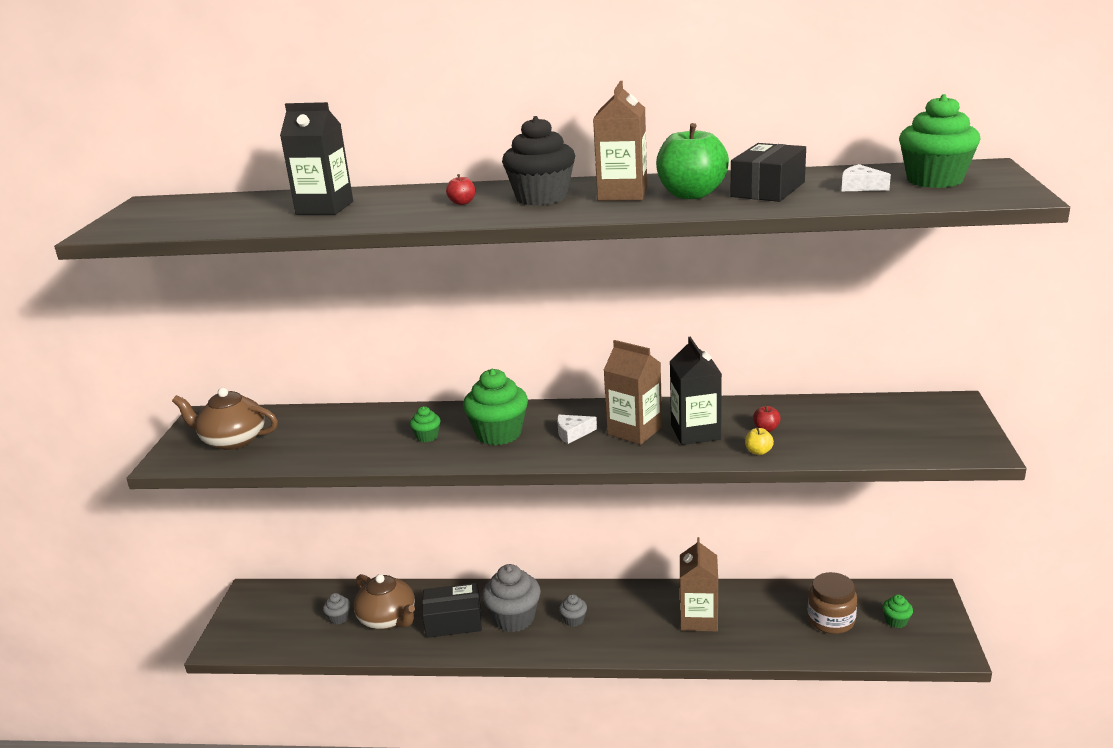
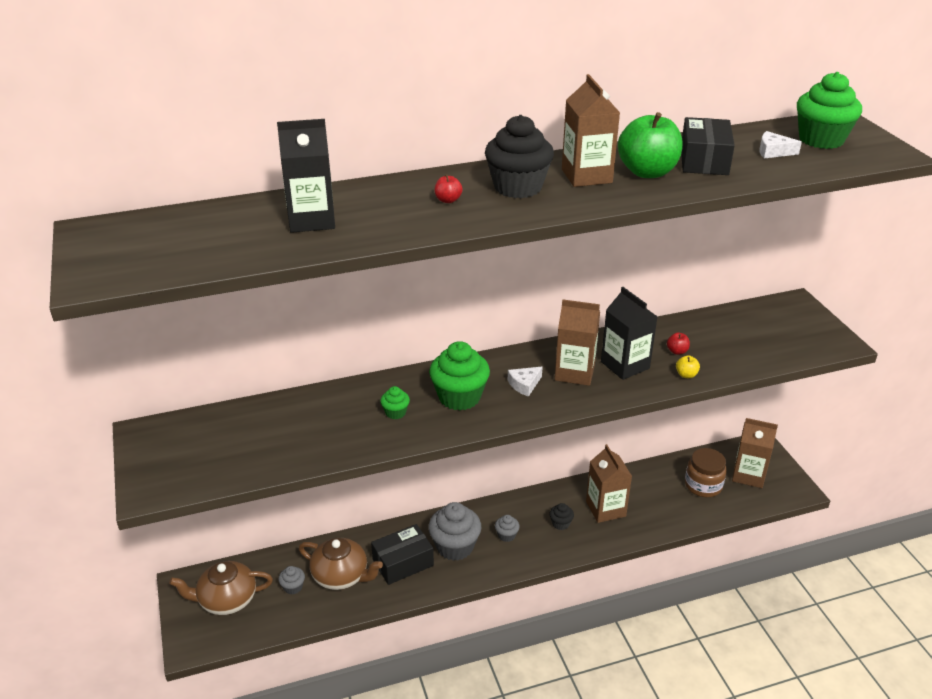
camera: 25 degrees left, 10 degrees up
(232, 440) = (199, 454): brown teapot -> brown teapot (226, 600)
(639, 622) = (560, 523): none -> black cupcake
(896, 621) = (748, 475): green cupcake -> brown carton

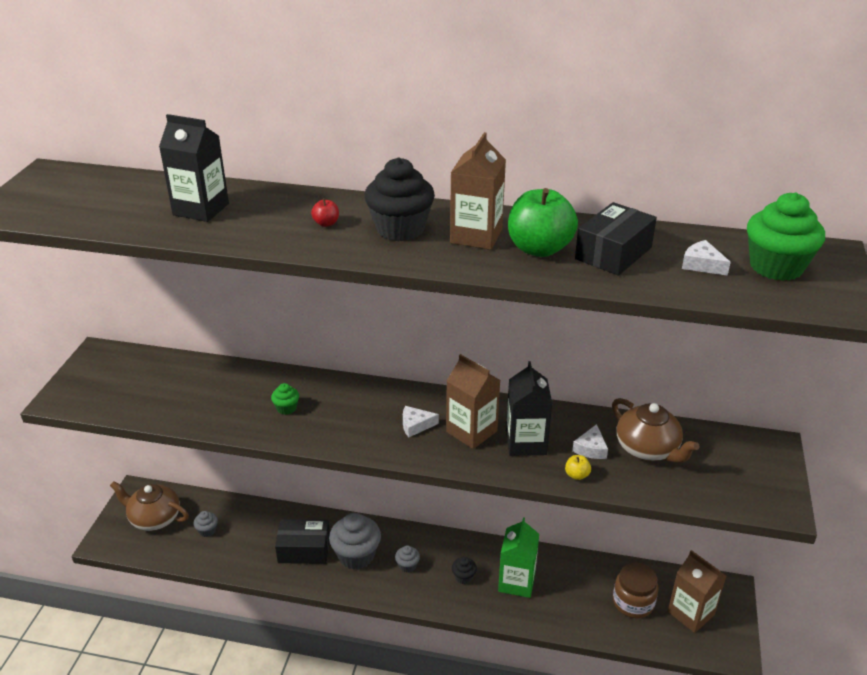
camera: 30 degrees right, 0 degrees up
(341, 576) = (249, 538): brown teapot -> brown teapot (648, 449)
(459, 397) = (350, 415): green cupcake -> none
(605, 509) = (516, 582): brown carton -> green carton
(677, 351) = (591, 448): red apple -> white cheese

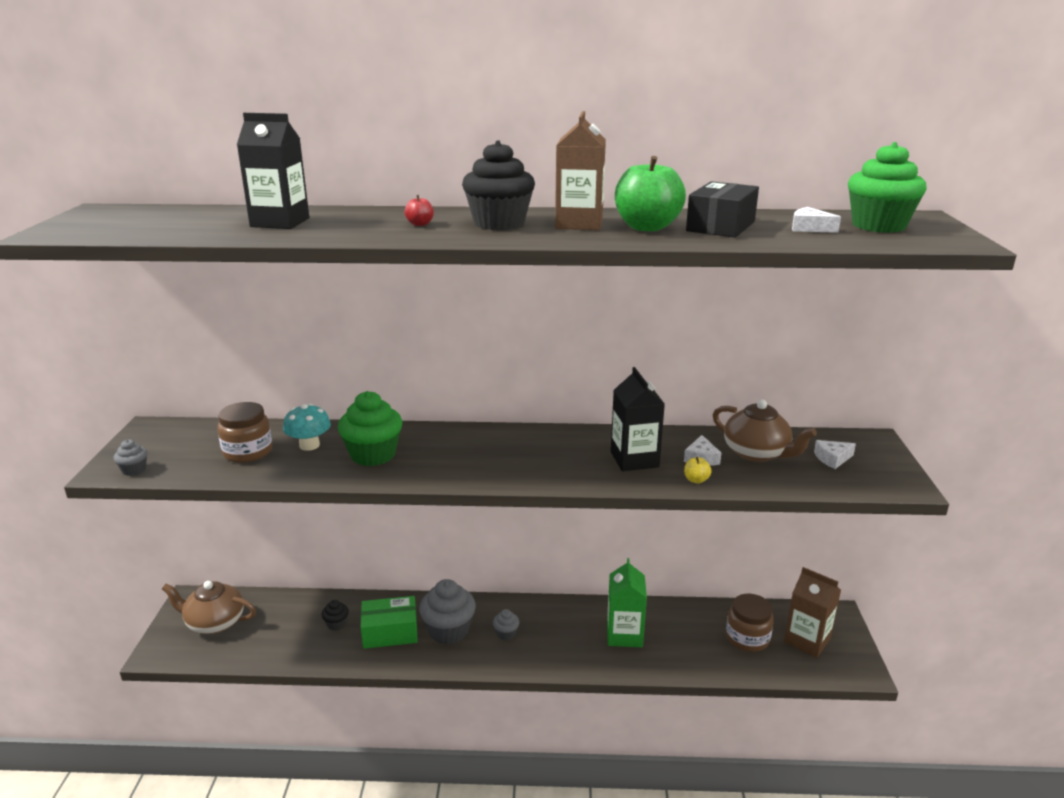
camera: 10 degrees left, 10 degrees down
(177, 392) = (248, 452): none -> brown jar
(207, 530) = (277, 627): grey cupcake -> grey cupcake (134, 470)
(232, 390) = (309, 445): none -> turquoise mushroom
(286, 408) = (373, 455): green cupcake -> green cupcake, size x2.09
(304, 549) = (390, 632): black box -> green box
(415, 425) = (516, 456): white cheese -> white cheese (832, 458)
(463, 577) = (568, 637): black cupcake -> black cupcake (336, 624)
(471, 431) = (576, 456): brown carton -> none

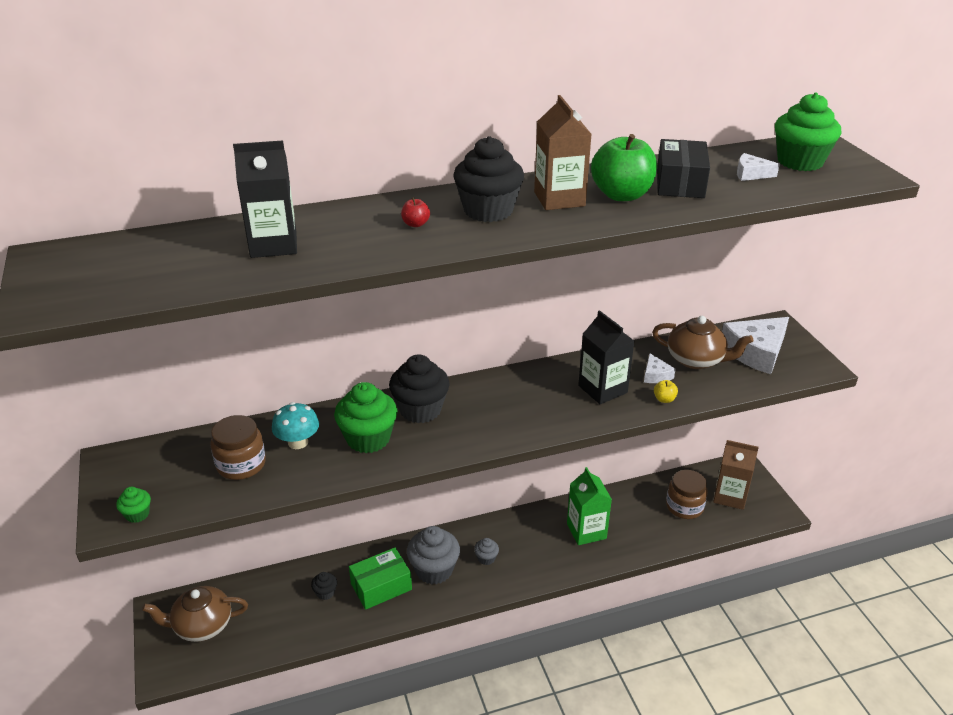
camera: 20 degrees left, 10 degrees up
(134, 470) = (137, 514): grey cupcake -> green cupcake
(439, 442) = (420, 410): none -> black cupcake
(832, 458) = (756, 352): white cheese -> white cheese, size x2.11

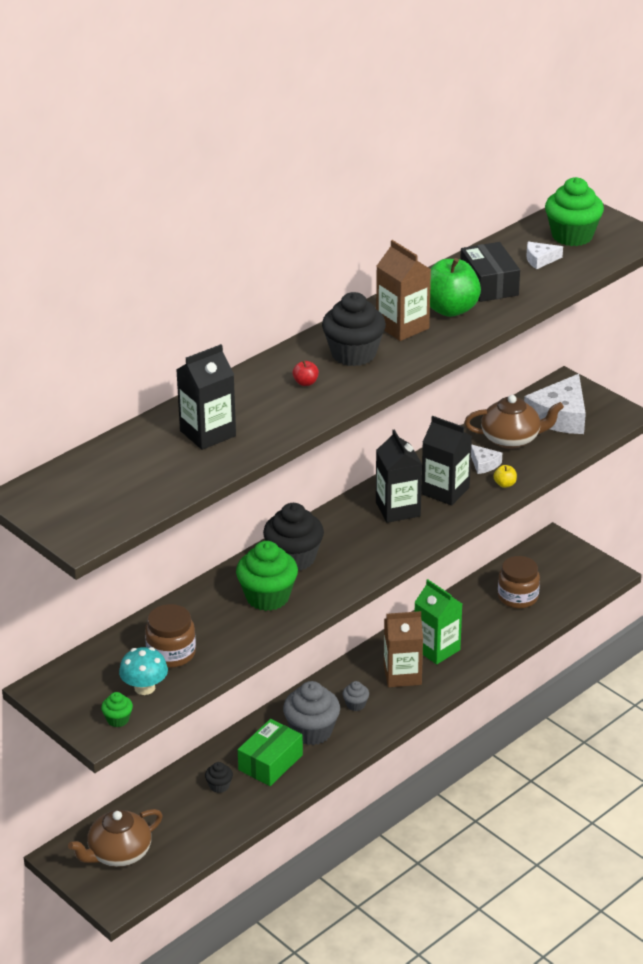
camera: 25 degrees left, 0 degrees up
(298, 442) = (205, 620): turquoise mushroom -> turquoise mushroom (144, 688)
(547, 393) = (398, 509): none -> black carton
(730, 496) = (555, 573): brown carton -> brown carton (402, 675)

